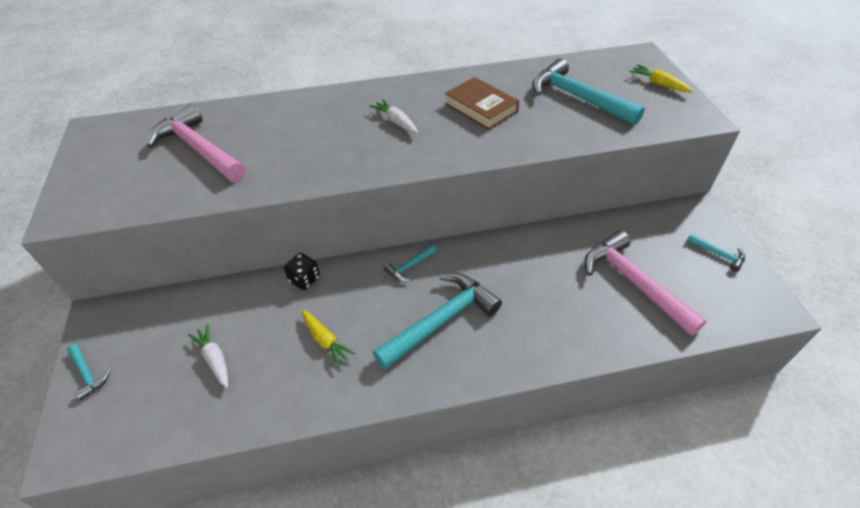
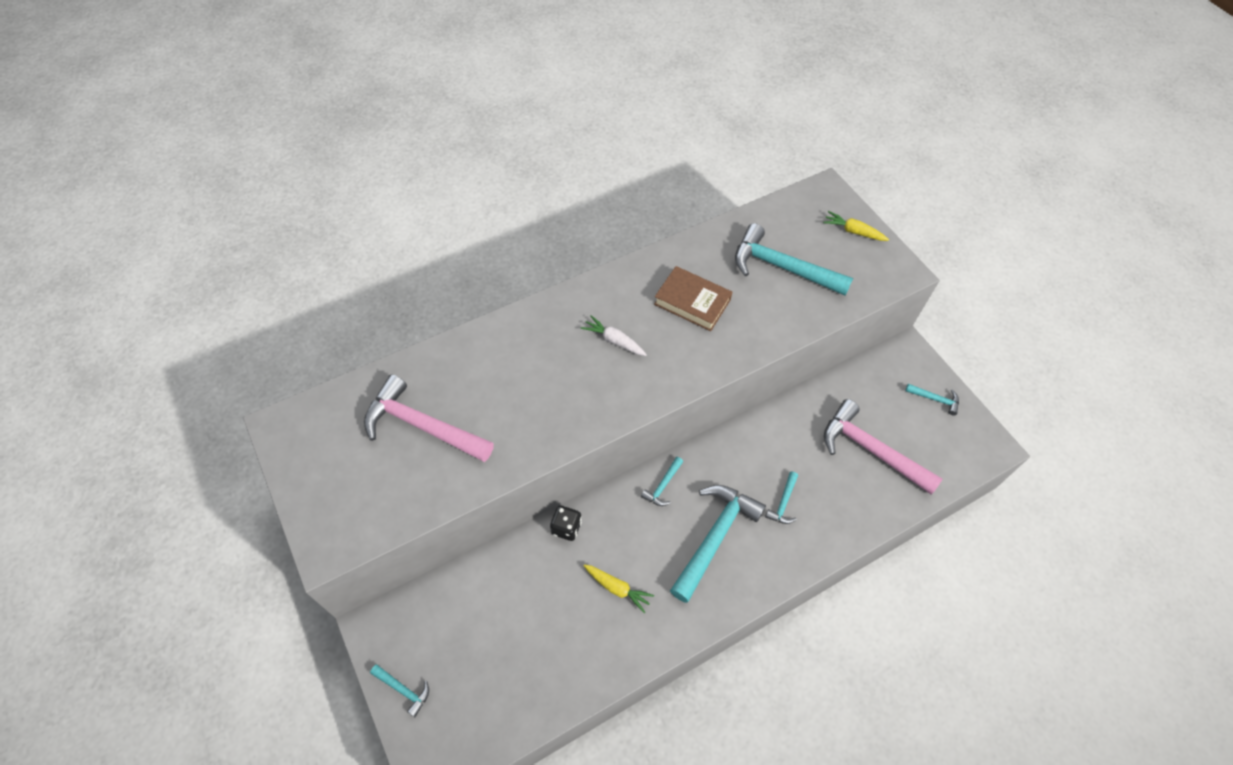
camera: 20 degrees left, 10 degrees up
(215, 359) = (521, 637): white carrot -> none
(523, 307) = (783, 503): none -> turquoise hammer

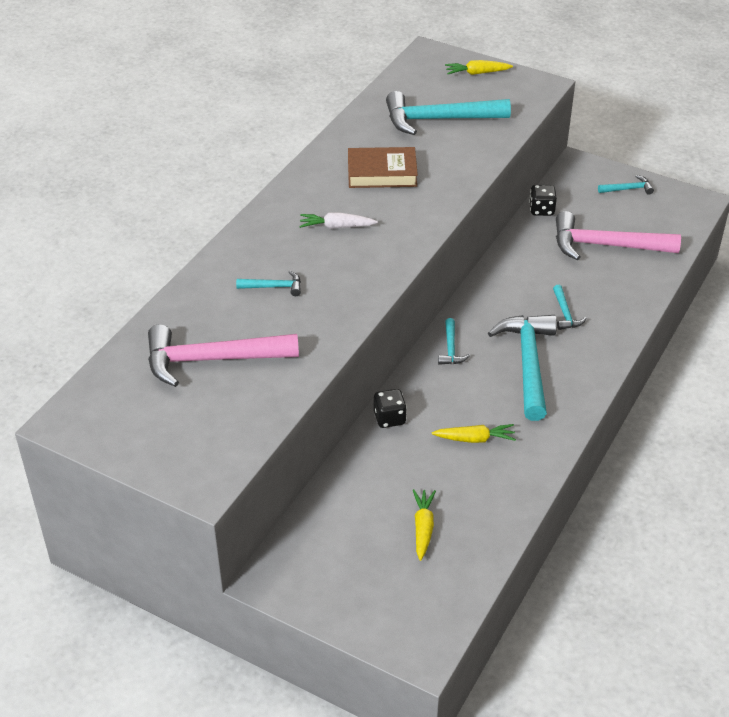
camera: 30 degrees left, 15 degrees down
(403, 690) = (343, 608): turquoise hammer -> turquoise hammer (274, 287)
(515, 651) = (423, 528): none -> yellow carrot
(840, 383) = (541, 210): none -> black dice

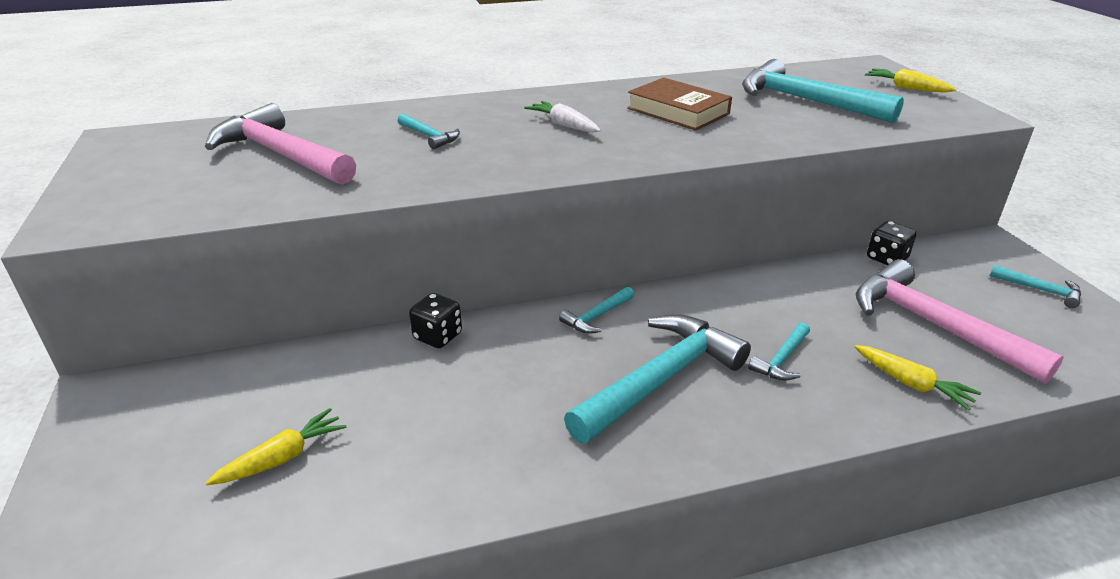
camera: 45 degrees right, 10 degrees down
(474, 439) = (482, 411): yellow carrot -> yellow carrot (911, 384)

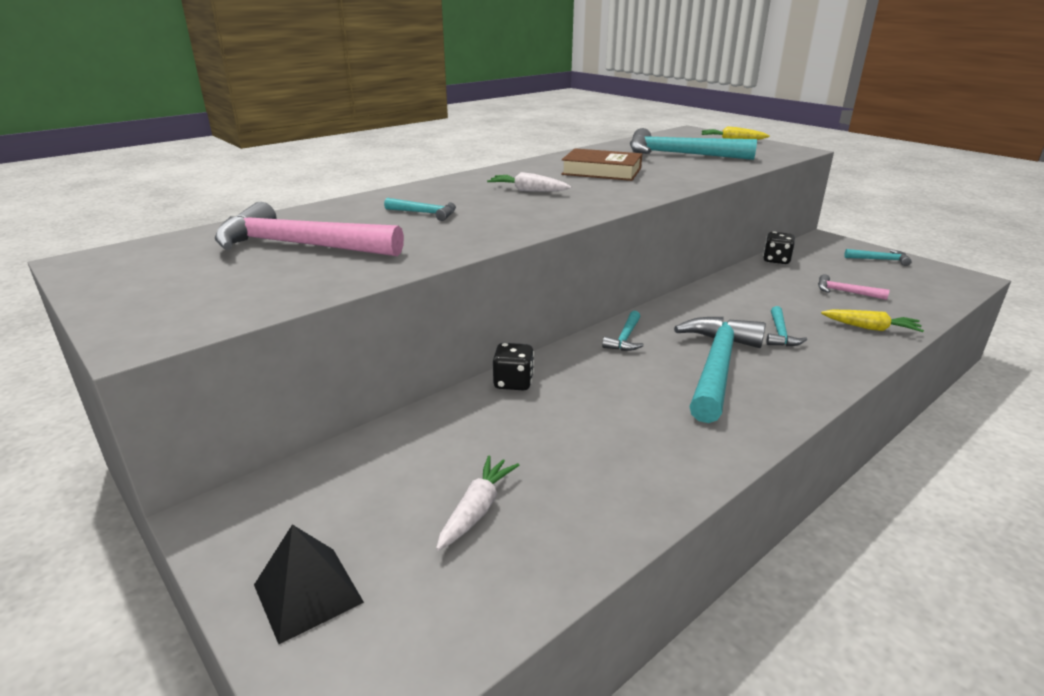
camera: 25 degrees left, 5 degrees down
(98, 483) = (308, 593): none -> black pyramid
(282, 458) = (477, 510): yellow carrot -> white carrot
(933, 325) = (845, 292): pink hammer -> pink hammer, size x0.46

